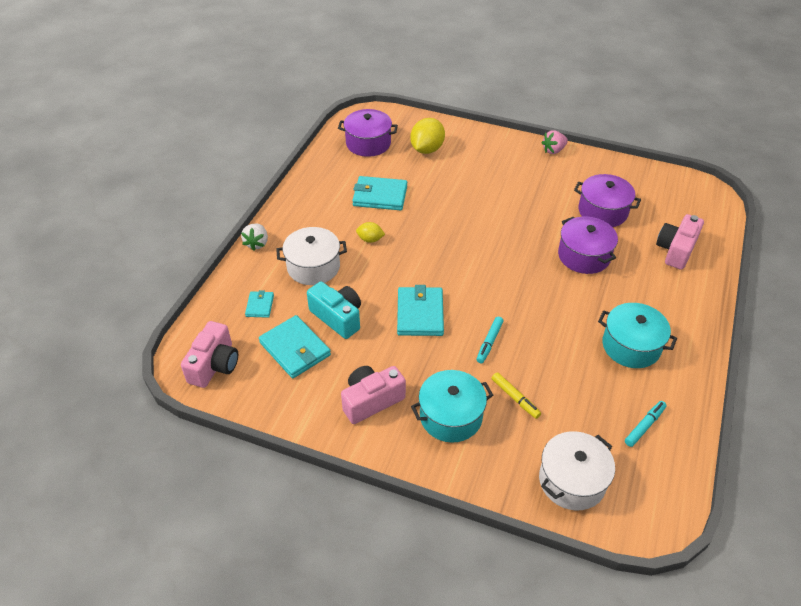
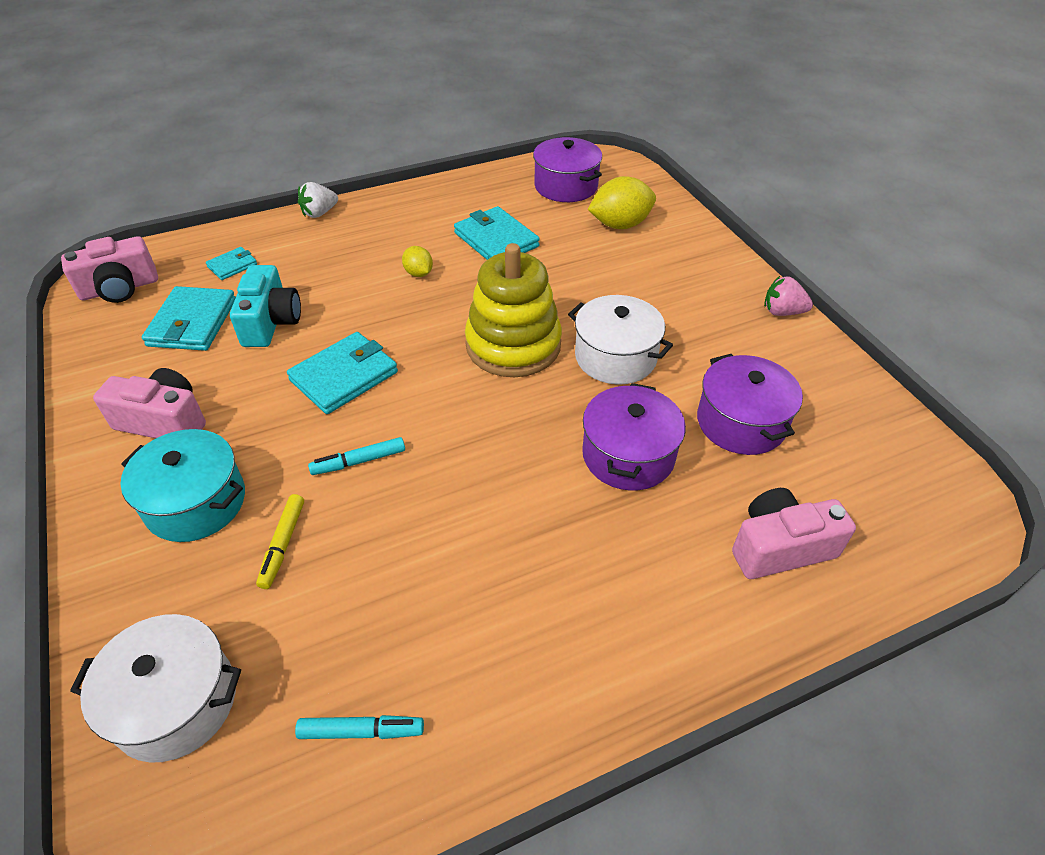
camera: 45 degrees right, 0 degrees up
(313, 267) = (329, 263): white pot -> white pot (615, 357)
(471, 243) = (513, 345): none -> yellow stacking toy
(631, 346) = (512, 613): turquoise pot -> none

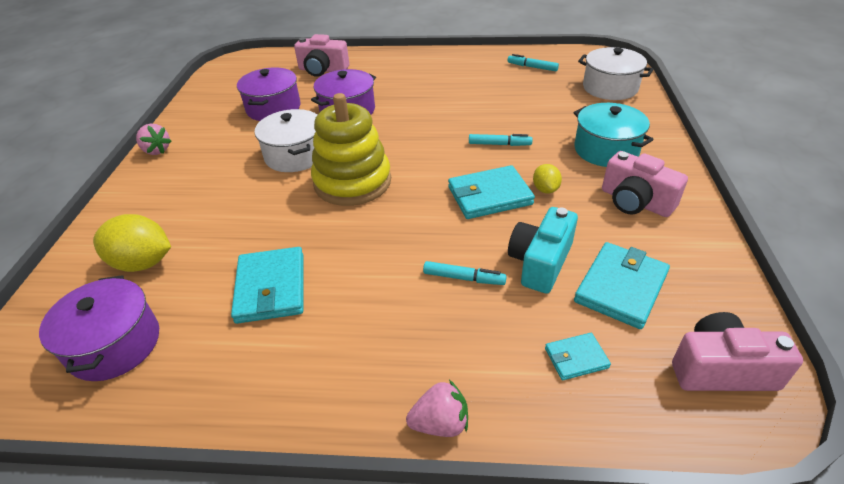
camera: 150 degrees left, 5 degrees down
(283, 544) = (554, 121): yellow marker -> none
(319, 213) = (440, 423): white strawberry -> pink strawberry
(338, 290) = (464, 278): none -> turquoise marker
(418, 273) = (376, 272): yellow lemon -> yellow lemon (545, 189)

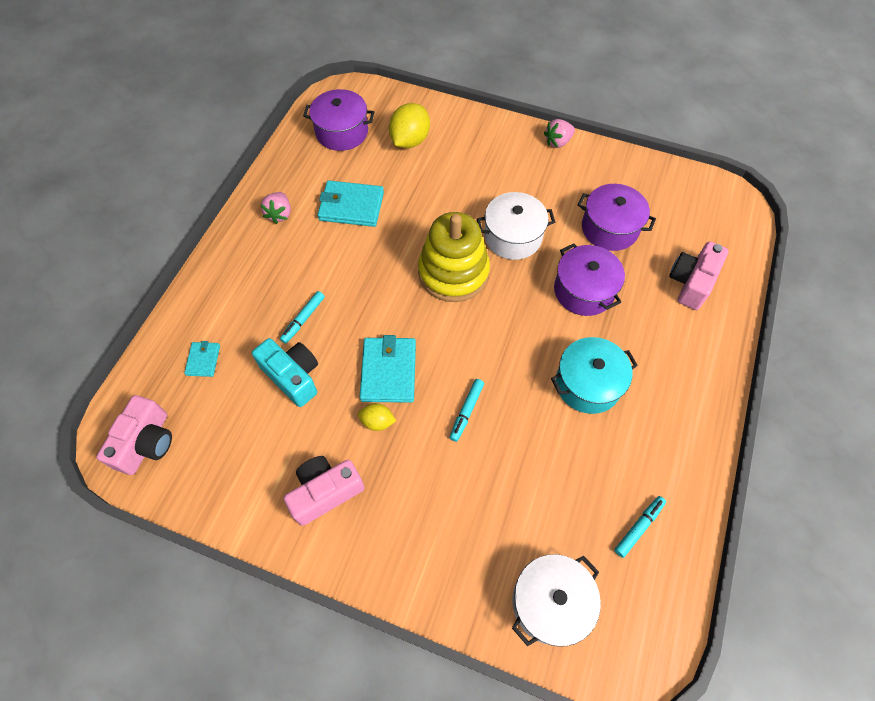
camera: 105 degrees right, 20 degrees up
(440, 423) = (204, 273): pink strawberry -> pink strawberry (280, 214)
(606, 150) = (416, 514): turquoise pot -> turquoise pot (588, 384)
(620, 287) = (241, 420): turquoise wallet -> none

